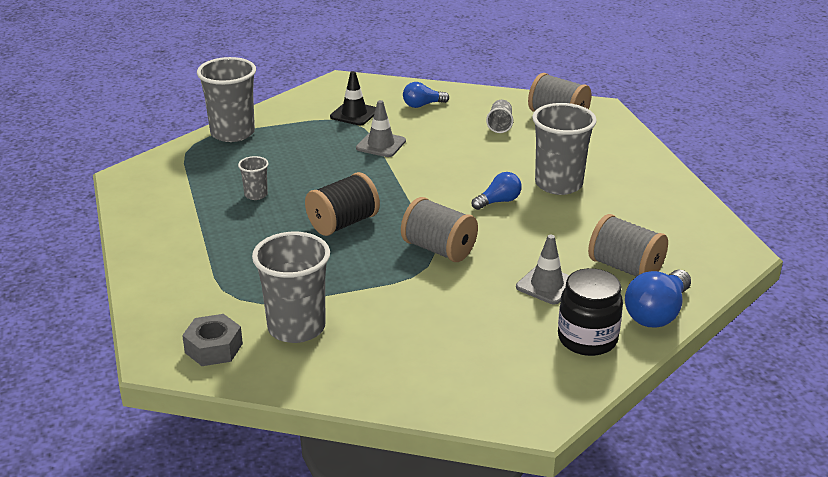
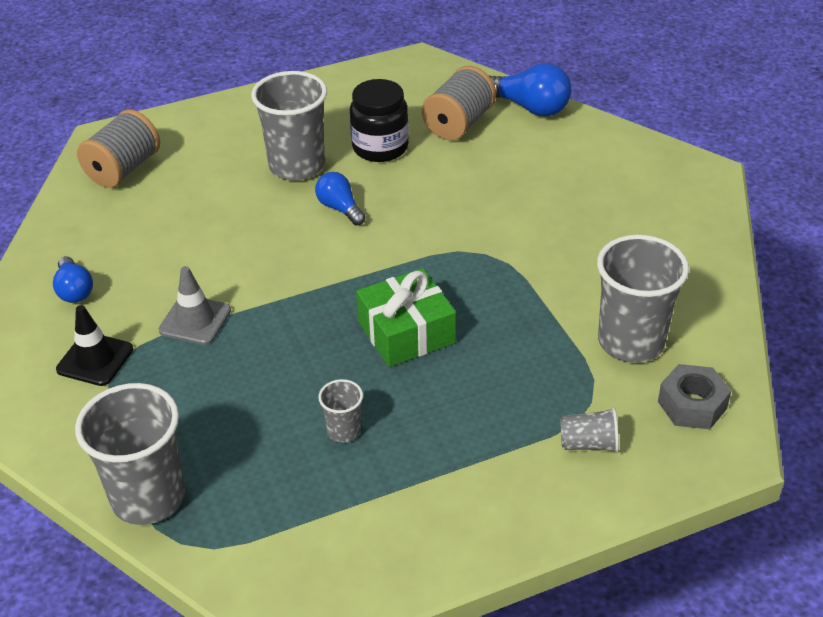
camera: 95 degrees left, 10 degrees up
(343, 223) = (406, 332): black spool -> green gift
(439, 249) = (450, 247): grey spool -> none
(500, 125) = (145, 215): grey cup -> grey cup (588, 444)
(547, 285) = (501, 170): grey traffic cone -> none
(587, 339) = (582, 145): black jar -> black jar (380, 147)

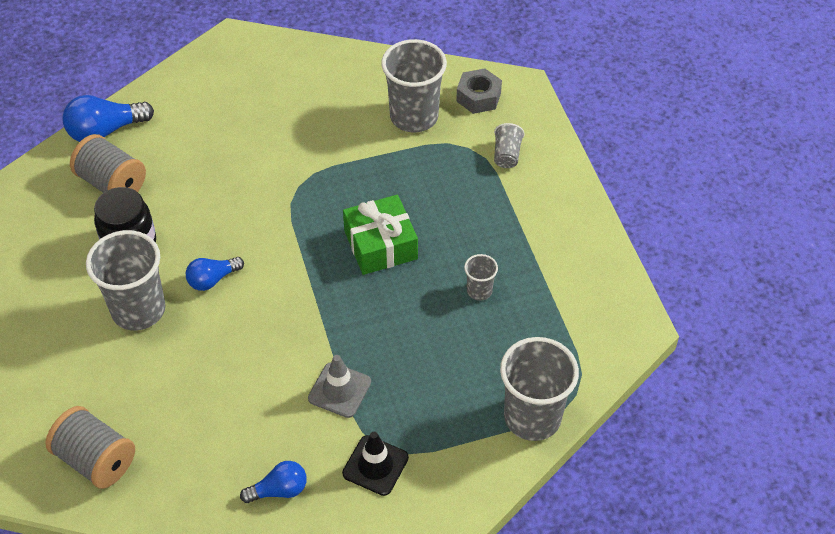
camera: 85 degrees left, 10 degrees up
(530, 107) = (105, 131): blue light bulb -> blue light bulb turned 150 degrees counterclockwise

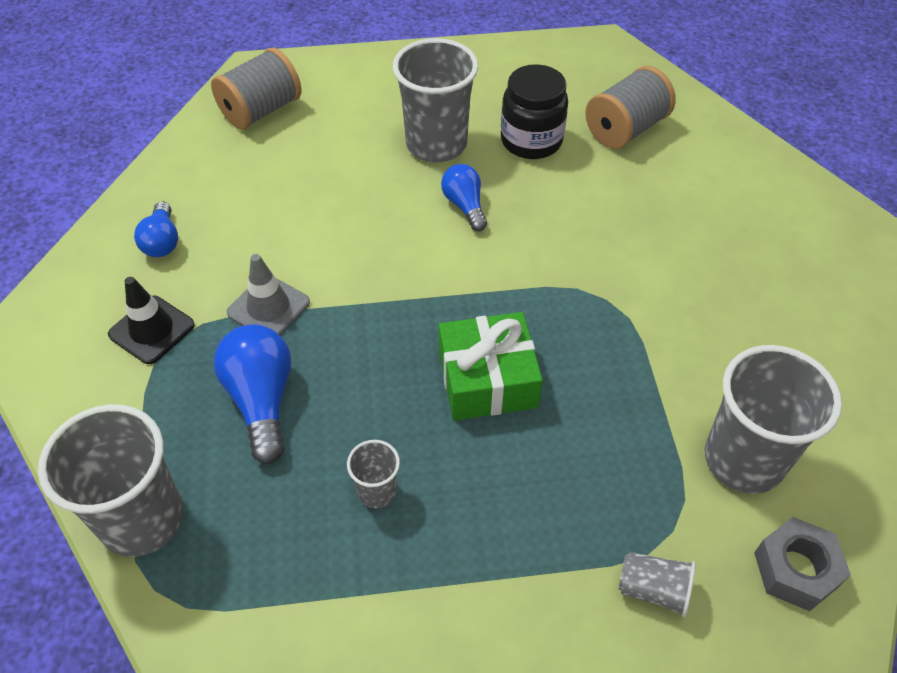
camera: 100 degrees right, 0 degrees up
(105, 131) = (710, 126): blue light bulb -> blue light bulb (262, 400)

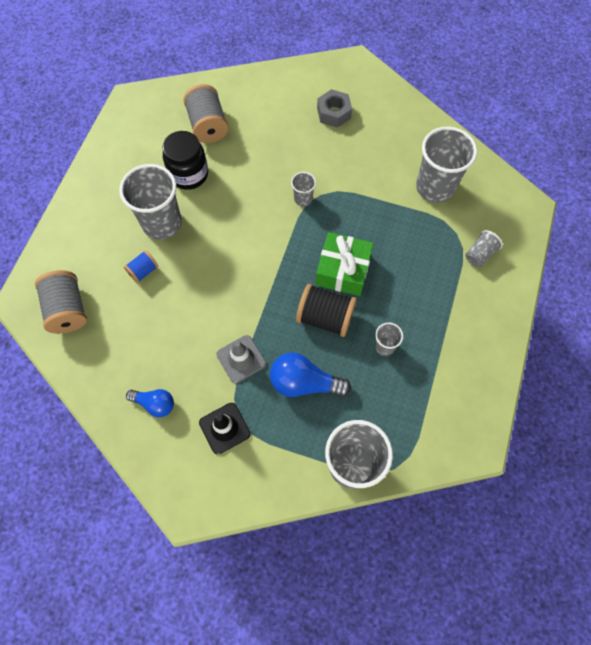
camera: 65 degrees left, 15 degrees up
(353, 155) = (143, 271): none -> blue spool
(388, 386) = (325, 317): none -> black spool
(465, 205) = (220, 229): blue light bulb -> none
(582, 280) = (303, 199): none -> grey cup
(796, 569) = (492, 198): grey nut -> grey nut (334, 113)

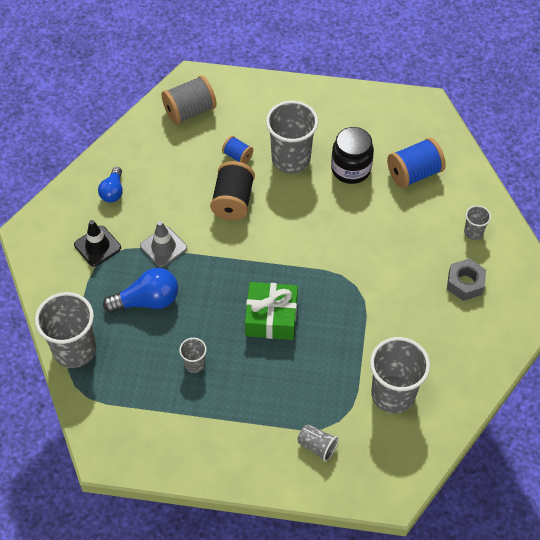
camera: 80 degrees right, 10 degrees down
(208, 126) = (414, 173): grey spool -> blue spool
(303, 199) = (346, 270): grey cup -> grey cup (473, 232)
(304, 383) = (147, 301): blue light bulb -> blue light bulb turned 75 degrees clockwise
(325, 317) = (216, 309): black spool -> black spool (233, 201)

